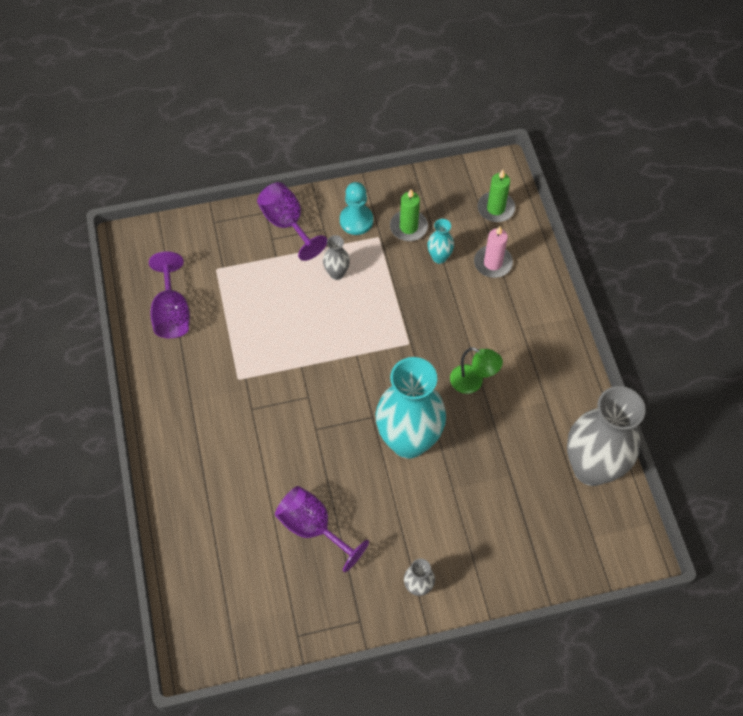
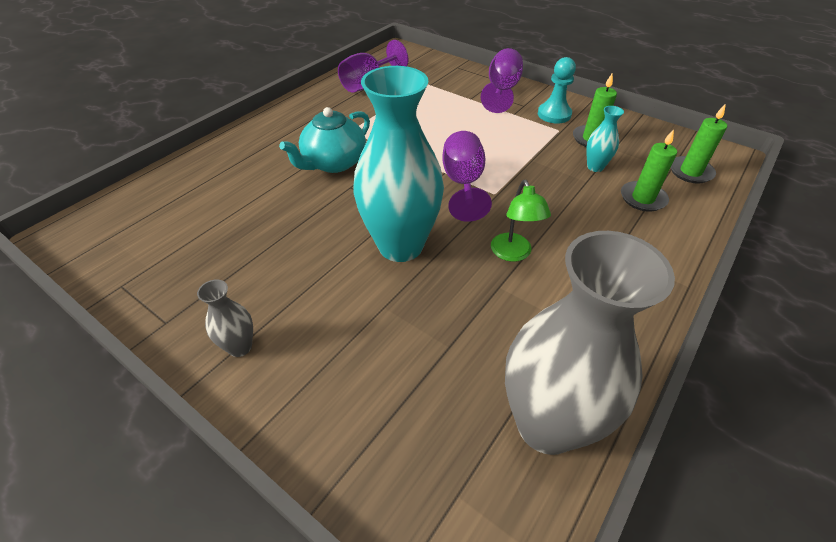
camera: 50 degrees right, 15 degrees down
(274, 420) = (334, 163): none -> turquoise teapot
(313, 528) = (250, 235): purple goblet -> purple goblet (463, 184)
(337, 273) = (498, 128): grey vase -> none
(493, 263) = (643, 198): pink candle -> green candle

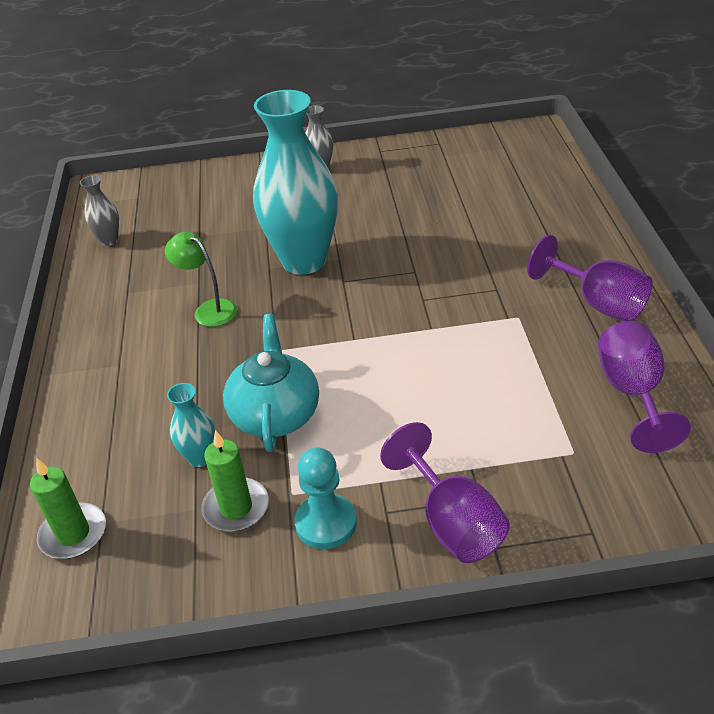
camera: 140 degrees right, 5 degrees down
(334, 163) = (467, 278): turquoise teapot -> turquoise teapot (275, 414)
(463, 184) = (320, 339): purple goblet -> purple goblet (598, 303)
(546, 424) = (109, 240): grey vase -> grey vase, size x0.43
(643, 198) = (119, 446): green candle -> none

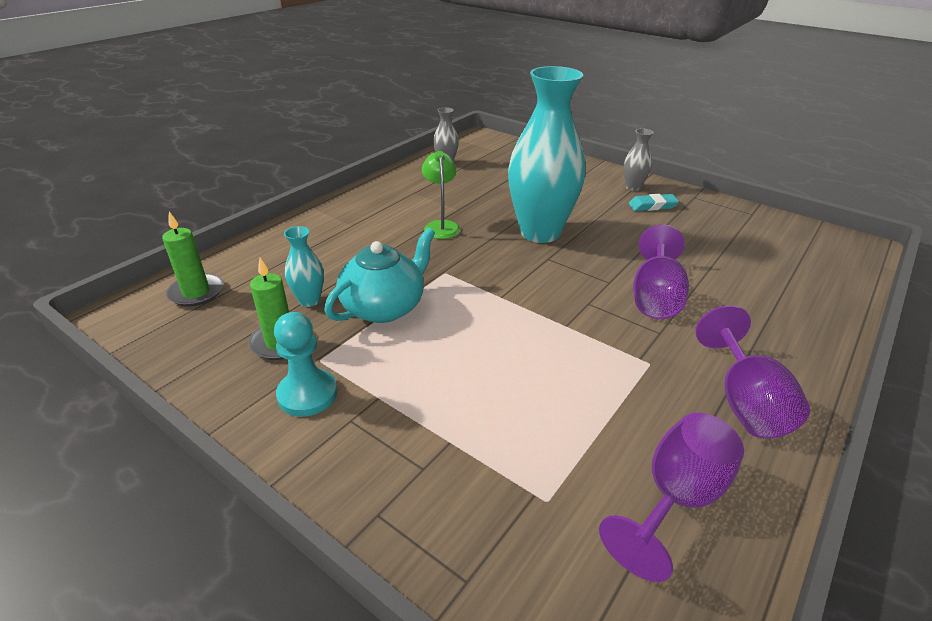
camera: 40 degrees right, 5 degrees down
(359, 179) = (652, 206): none -> turquoise eraser
(452, 522) = (378, 467): purple goblet -> purple goblet (655, 297)

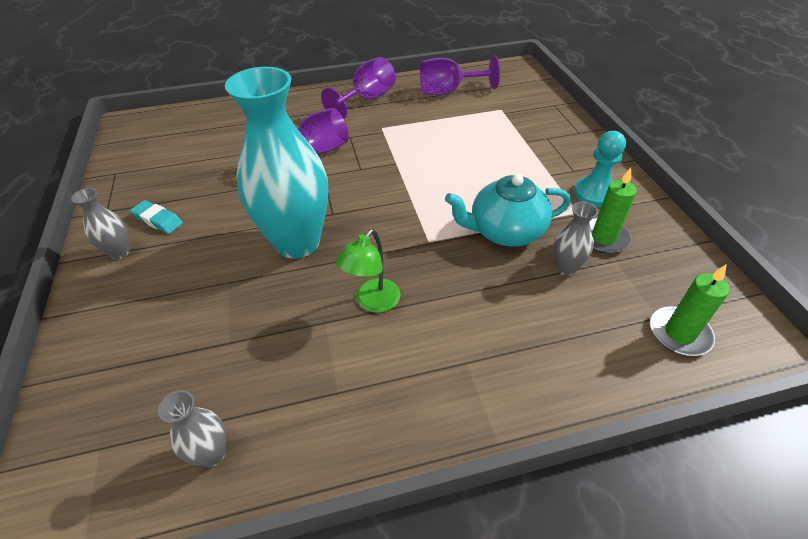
camera: 140 degrees left, 10 degrees up
(309, 300) = (565, 268): turquoise vase -> grey vase

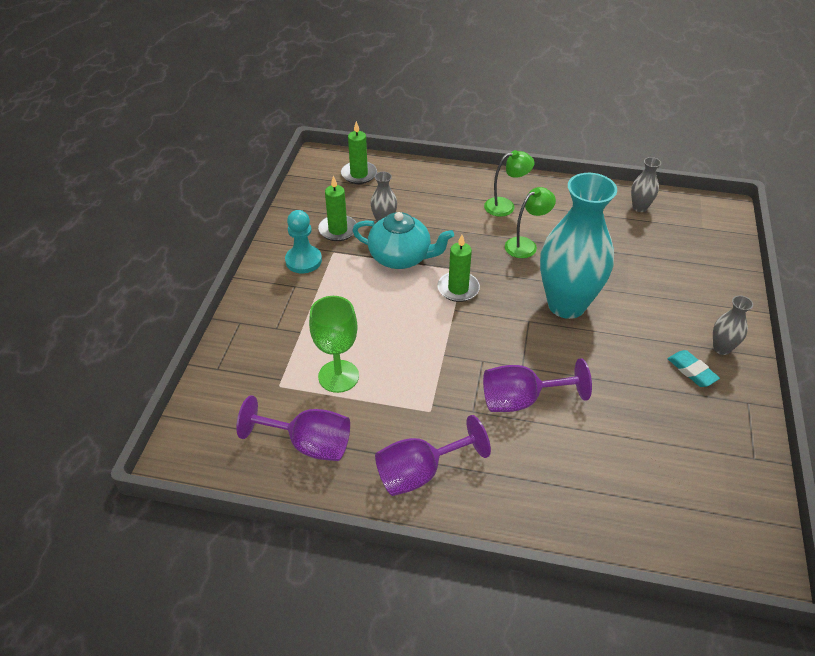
camera: 155 degrees left, 0 degrees up
(420, 220) = (458, 288): none -> green candle
(432, 361) = (505, 206): none -> green lamp
(465, 125) = (338, 376): none -> green goblet

